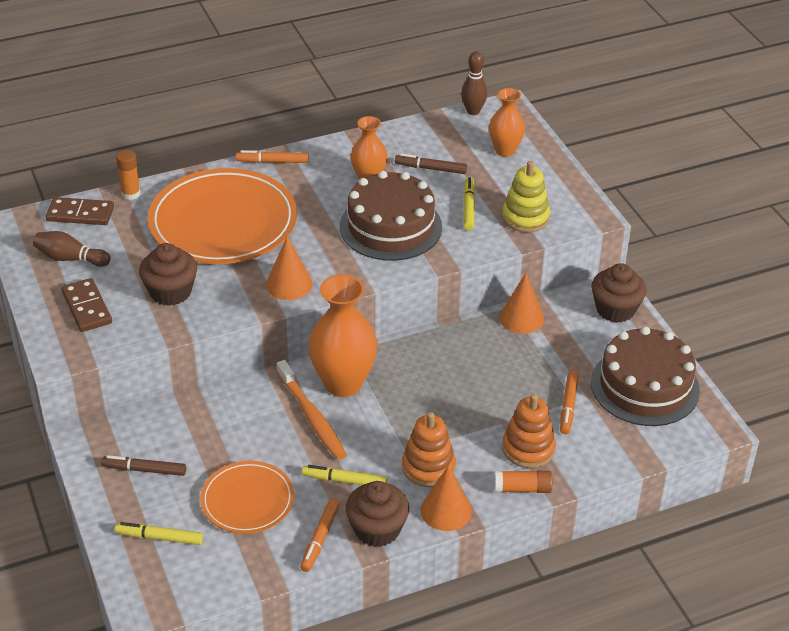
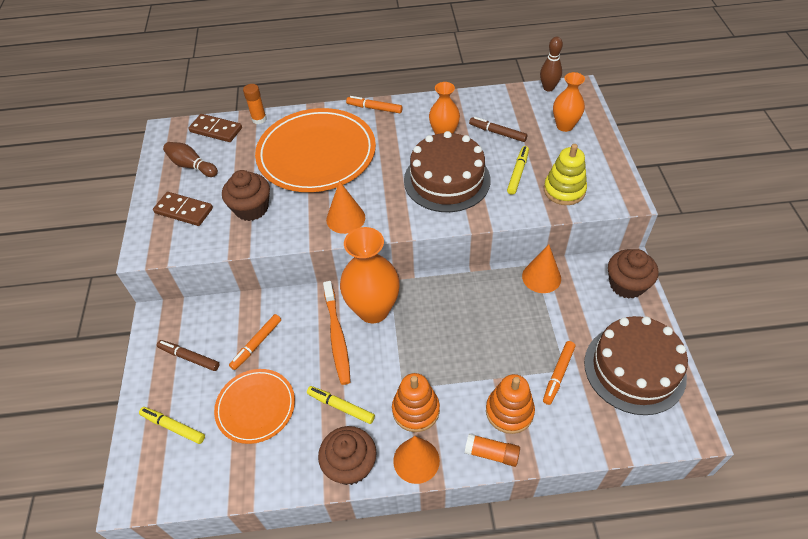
camera: 20 degrees right, 10 degrees up
(86, 307) = (184, 211): brown domino -> brown domino turned 60 degrees counterclockwise
(320, 539) = (299, 462): orange marker -> orange marker (256, 344)

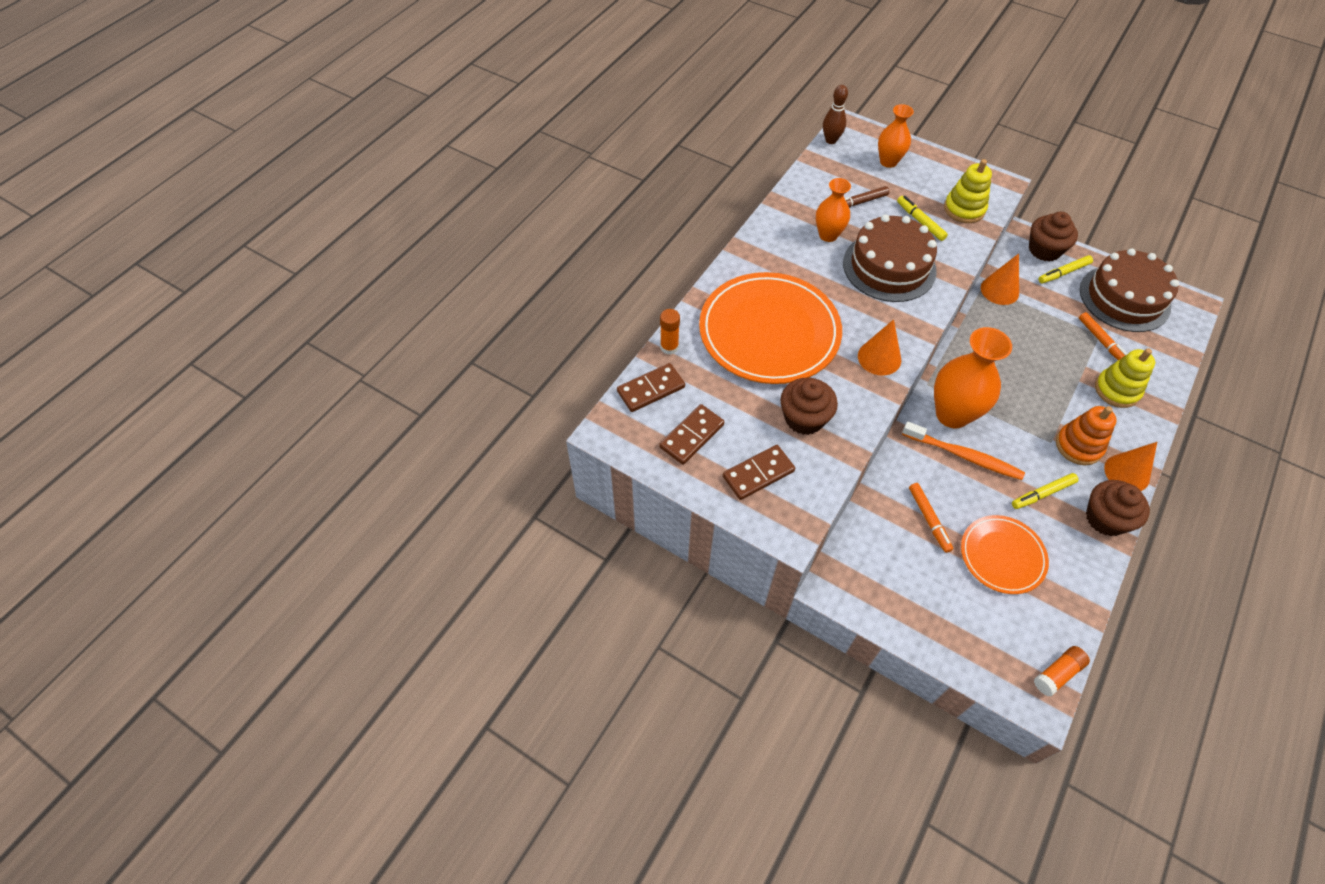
camera: 55 degrees left, 5 degrees up
(173, 427) = (982, 632): yellow marker -> yellow marker (1063, 273)
(189, 357) = (906, 581): brown marker -> none
(192, 166) = (692, 436): brown bowling pin -> brown domino
(374, 108) = (742, 257): orange marker -> none
(491, 453) = (1148, 423): orange glue stick -> orange glue stick (1057, 673)
(509, 411) = (1117, 390): orange stacking toy -> yellow stacking toy

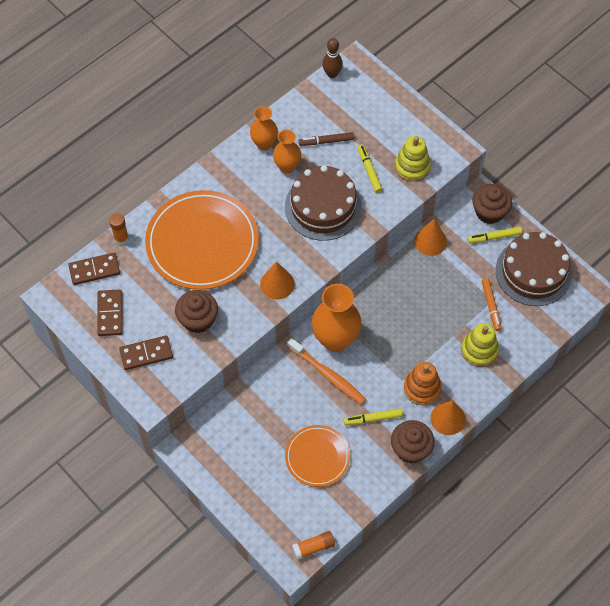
camera: 15 degrees right, 5 degrees up
(692, 436) = (110, 314): brown domino -> brown domino turned 60 degrees counterclockwise
(888, 161) = (371, 106): orange vase -> orange vase (264, 144)
(929, 519) = (276, 417): orange marker -> none

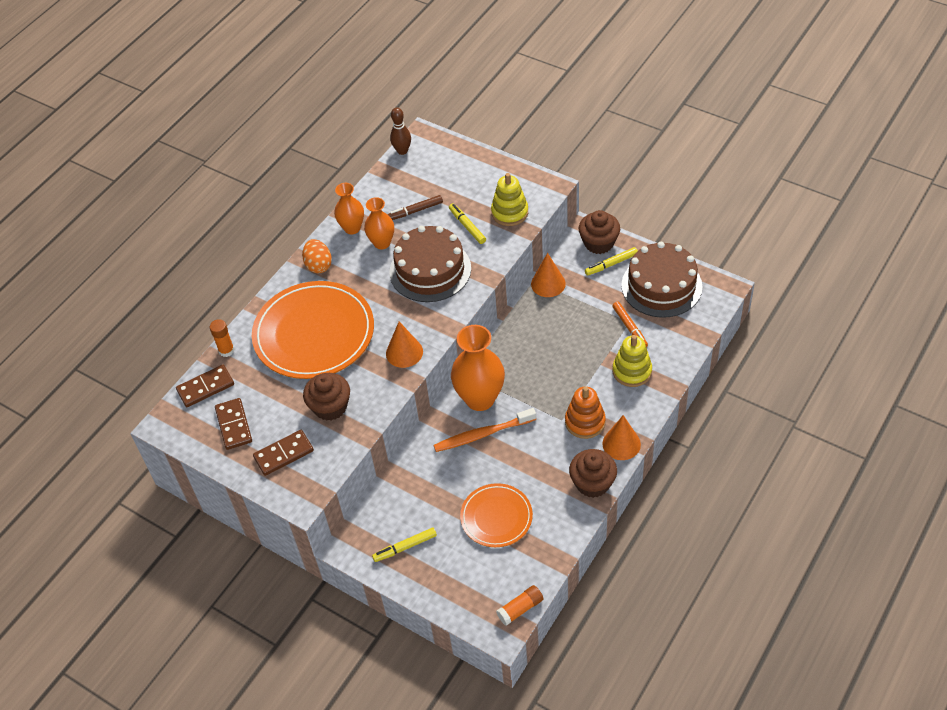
camera: 10 degrees left, 10 degrees down
(224, 174) = (318, 265): none -> orange egg
(328, 375) = (482, 434): orange toothbrush -> orange toothbrush turned 135 degrees clockwise
(373, 418) = (543, 464): yellow marker -> yellow marker (405, 547)

